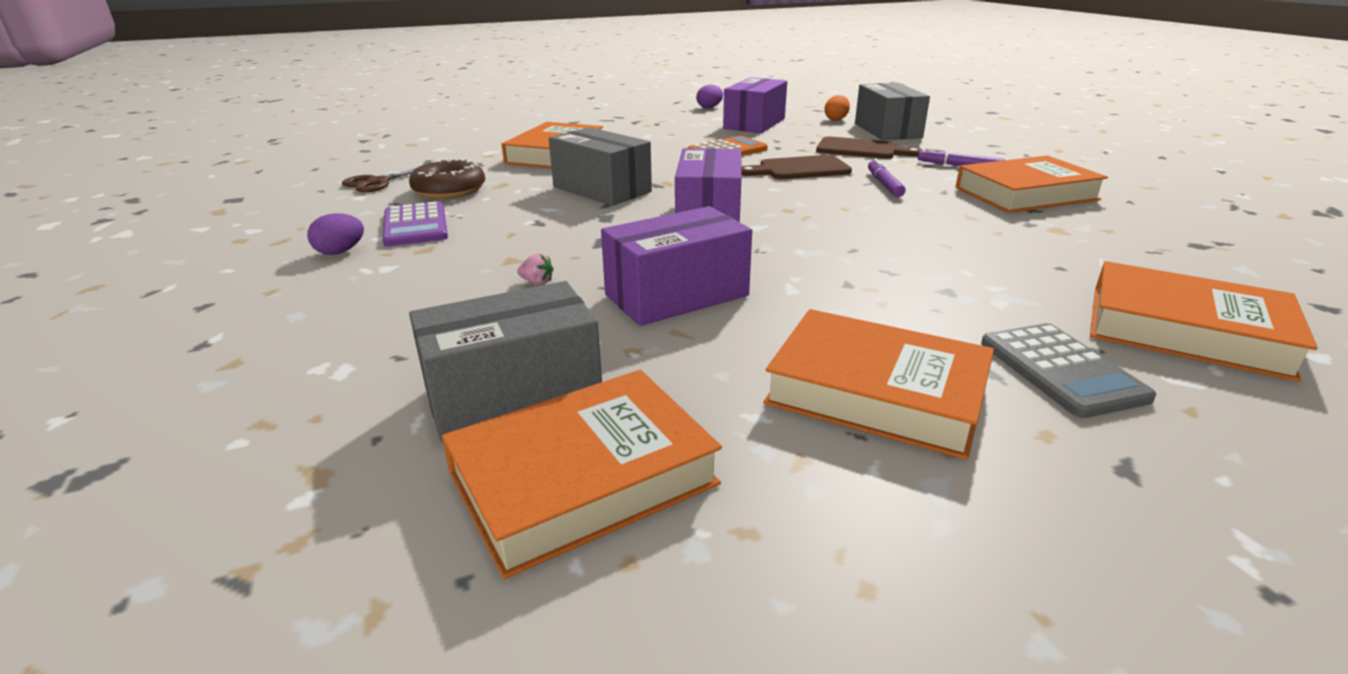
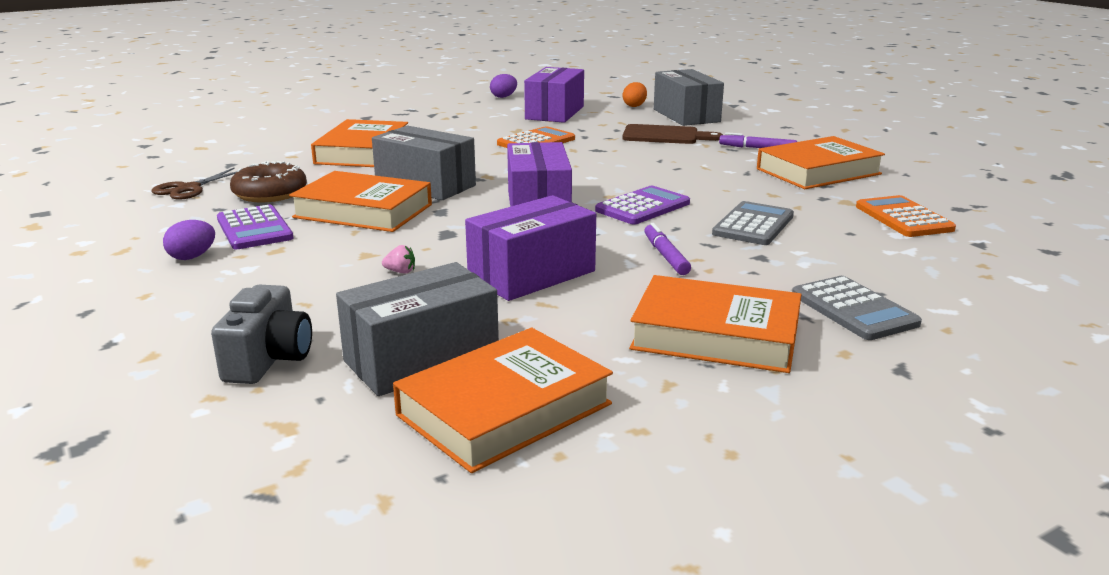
camera: 10 degrees left, 5 degrees down
(348, 379) = (269, 359): none -> grey camera
(800, 169) = (611, 157): brown cutting board -> none
(821, 223) = (643, 207): none -> purple calculator
(884, 184) = (692, 168): purple marker -> purple marker (666, 256)
(943, 251) = (753, 225): none -> grey calculator
(1127, 253) = (903, 218): none -> orange calculator
(1185, 331) = (945, 275): orange book -> orange book (363, 211)

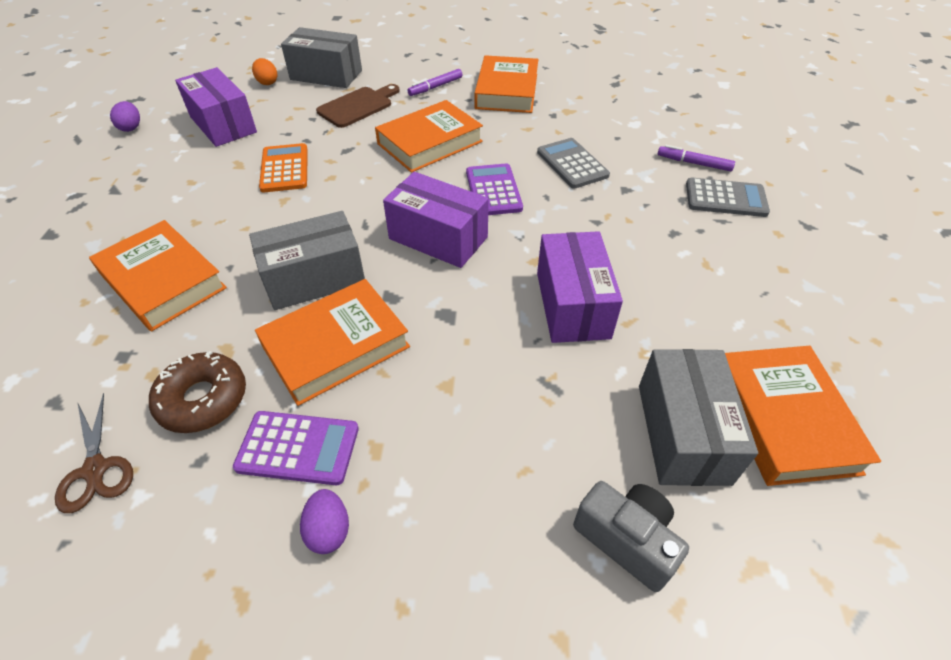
camera: 55 degrees left, 25 degrees up
(400, 272) = (505, 378): pink strawberry -> none
(666, 256) = (591, 226): purple marker -> purple marker (694, 163)
(716, 335) = (728, 269): orange book -> orange book (430, 143)
(903, 218) = (612, 108): orange calculator -> none

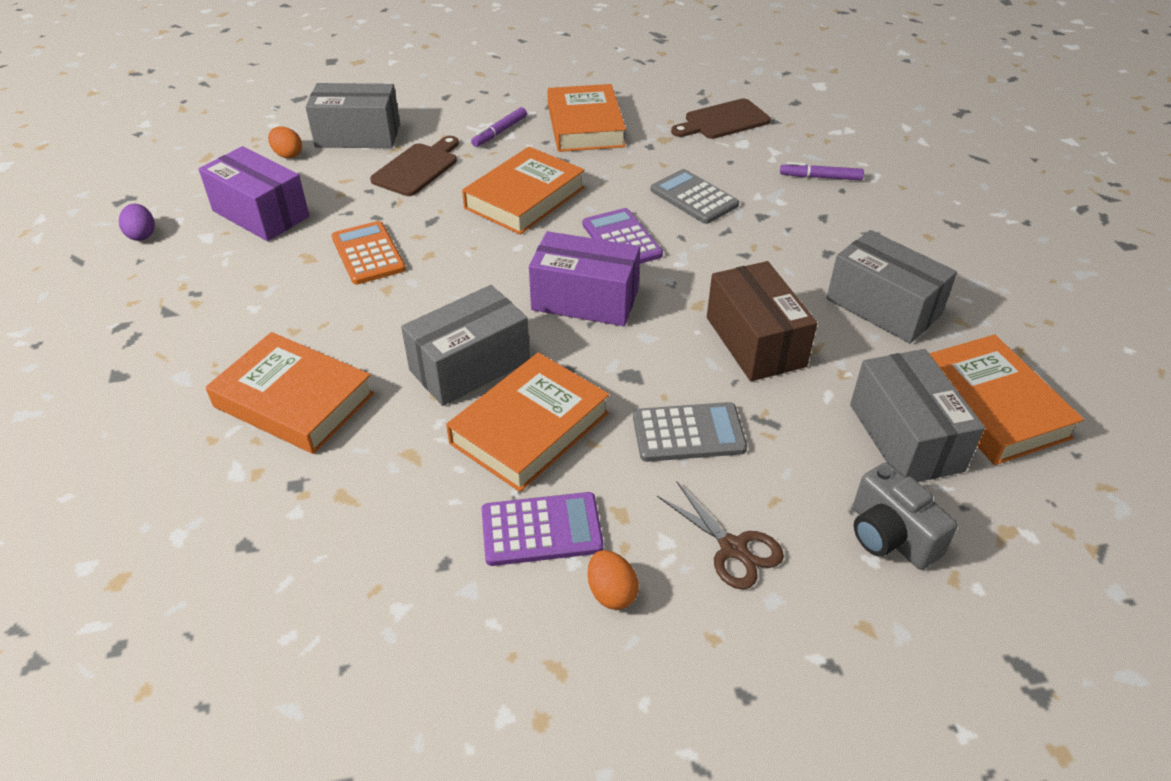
camera: 15 degrees left, 5 degrees down
(95, 469) = (335, 596): brown scissors -> brown scissors (733, 548)
(203, 399) = (414, 507): brown donut -> none
(329, 530) = (611, 593): purple egg -> orange egg
(572, 305) = (755, 341): purple box -> brown box
(625, 102) = (723, 121): none -> brown cutting board
(627, 539) = (890, 536): grey camera -> grey camera turned 150 degrees counterclockwise
(708, 294) = (883, 307): none -> grey box
(725, 198) = (865, 209): grey calculator -> grey calculator (688, 433)

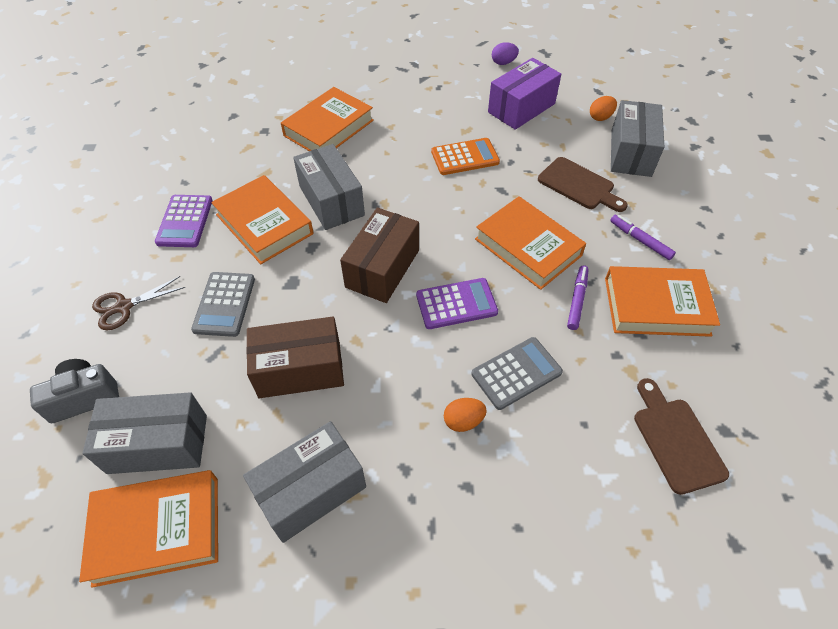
camera: 100 degrees right, 10 degrees up
(585, 300) = (382, 268): purple box -> brown box
(611, 593) = (128, 245): orange egg -> orange egg (463, 421)
(820, 177) = (546, 512): purple marker -> purple marker (577, 300)

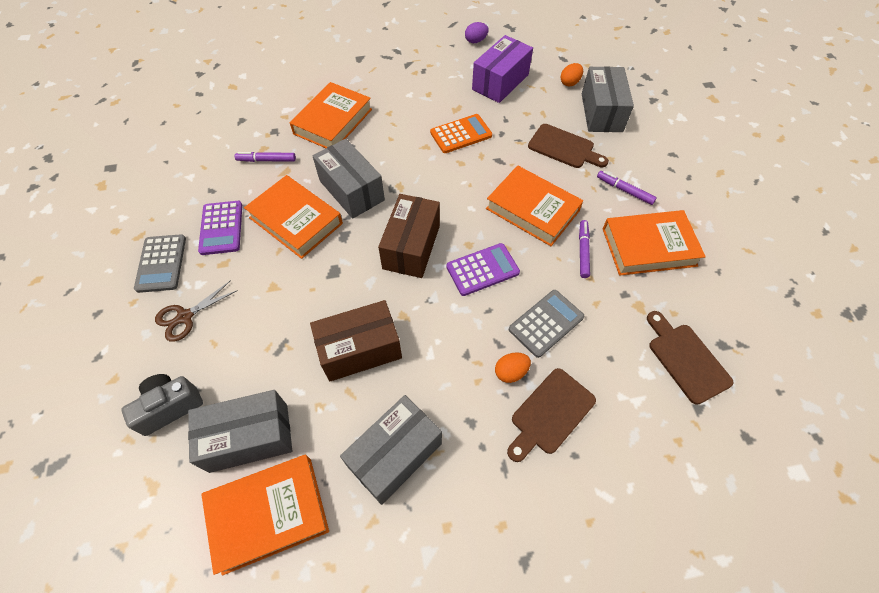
camera: 10 degrees left, 5 degrees up
(224, 304) = (277, 300): grey calculator -> grey calculator (161, 263)
(249, 159) = (266, 160): none -> purple marker
(499, 475) = (550, 413): none -> brown cutting board

